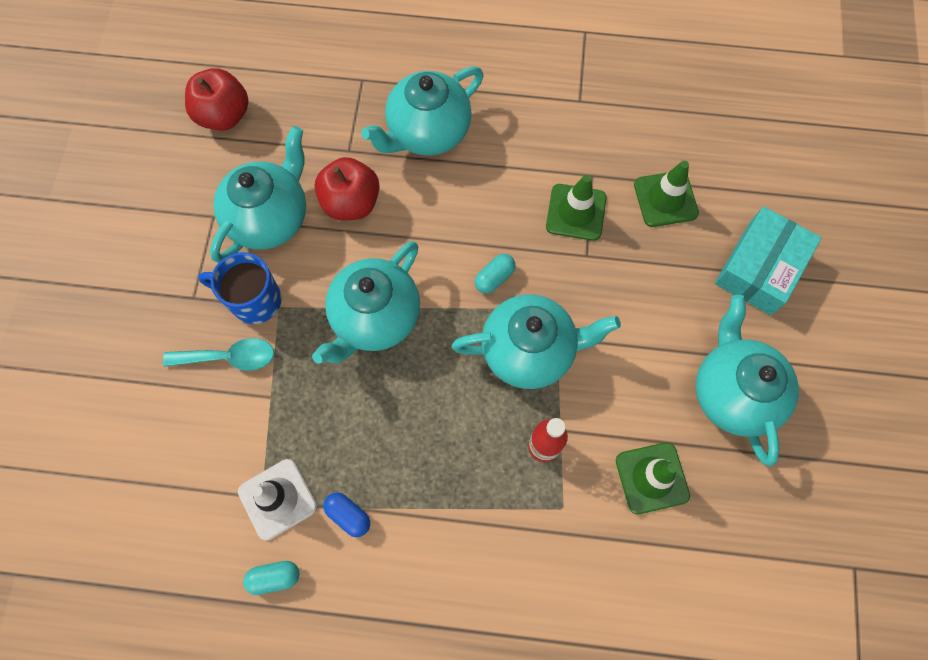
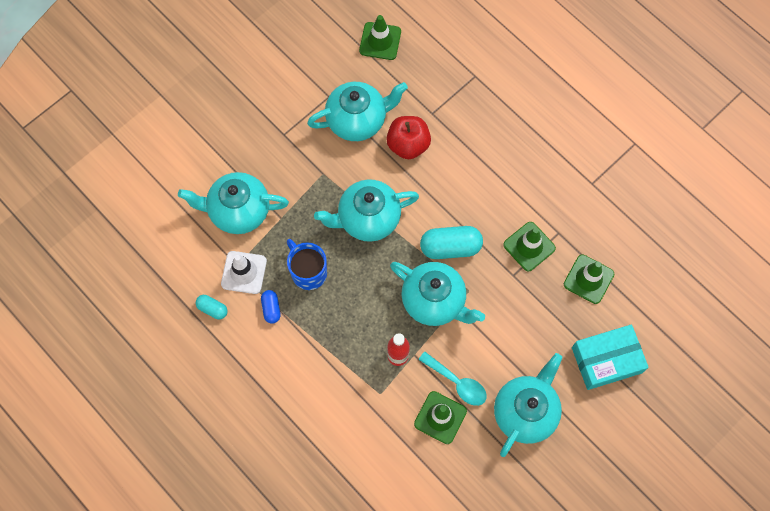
camera: 40 degrees right, 0 degrees up
(224, 116) = (380, 41): red apple -> green traffic cone
(229, 357) = (276, 181): turquoise spoon -> turquoise spoon (457, 382)
(254, 300) = (313, 160): blue mug -> blue mug (308, 272)
(427, 133) = (485, 136): turquoise teapot -> turquoise teapot (238, 211)
(494, 278) = (450, 247): turquoise capsule -> turquoise capsule, size x1.86

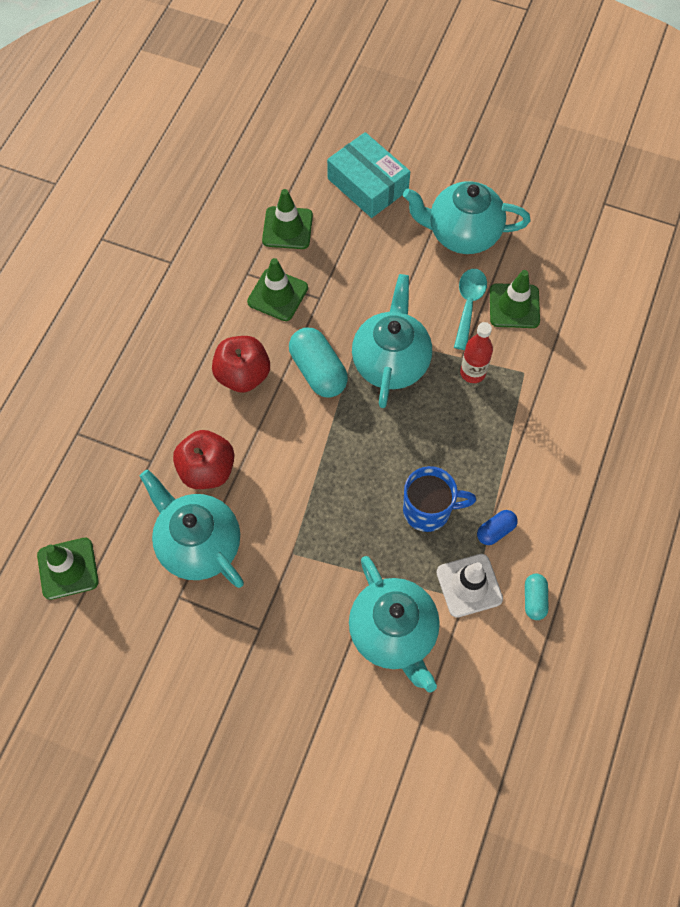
camera: 115 degrees left, 5 degrees down
(308, 272) = (428, 510): blue mug -> blue mug turned 120 degrees counterclockwise
(368, 219) = (327, 474): turquoise teapot -> none
(471, 195) = (243, 375): none -> red apple

